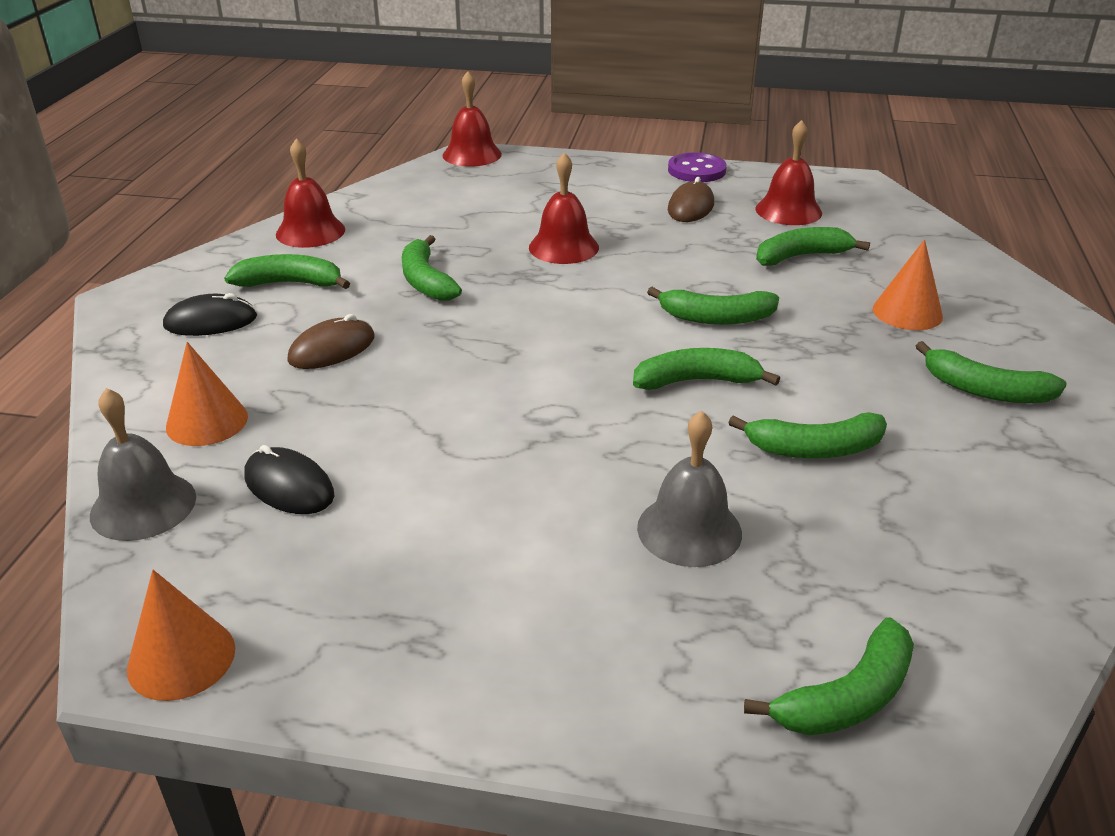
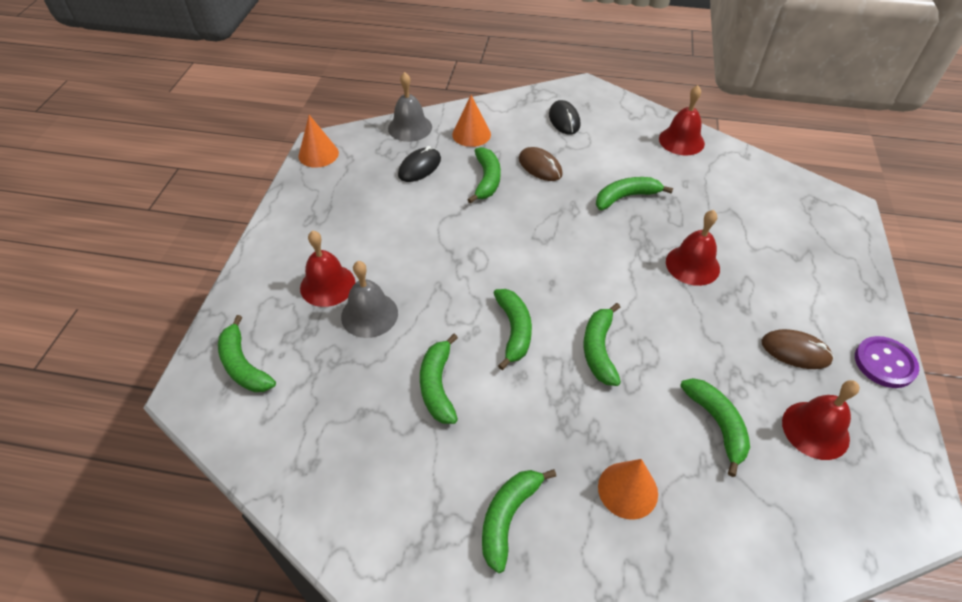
camera: 90 degrees right, 15 degrees up
(290, 283) = (611, 141): green banana -> green banana (486, 180)
(472, 154) = (847, 208): red bell -> red bell (327, 285)

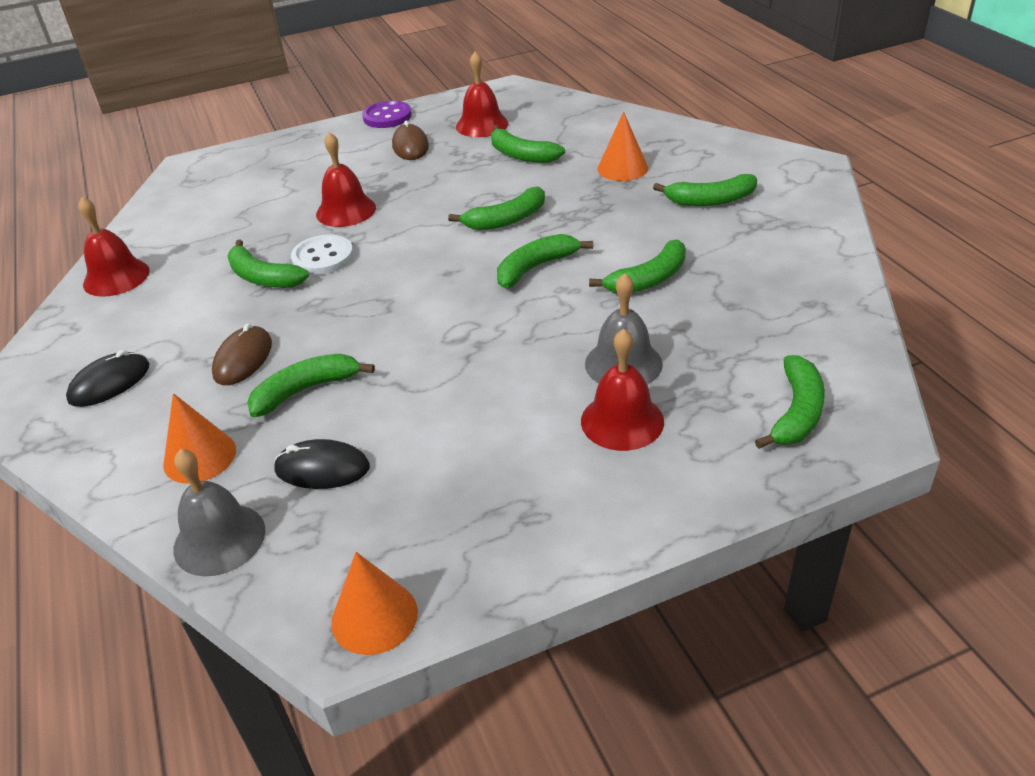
camera: 120 degrees left, 10 degrees down
(629, 230) = (323, 257): none -> white button
(717, 424) = (521, 155): green banana -> green banana turned 90 degrees counterclockwise

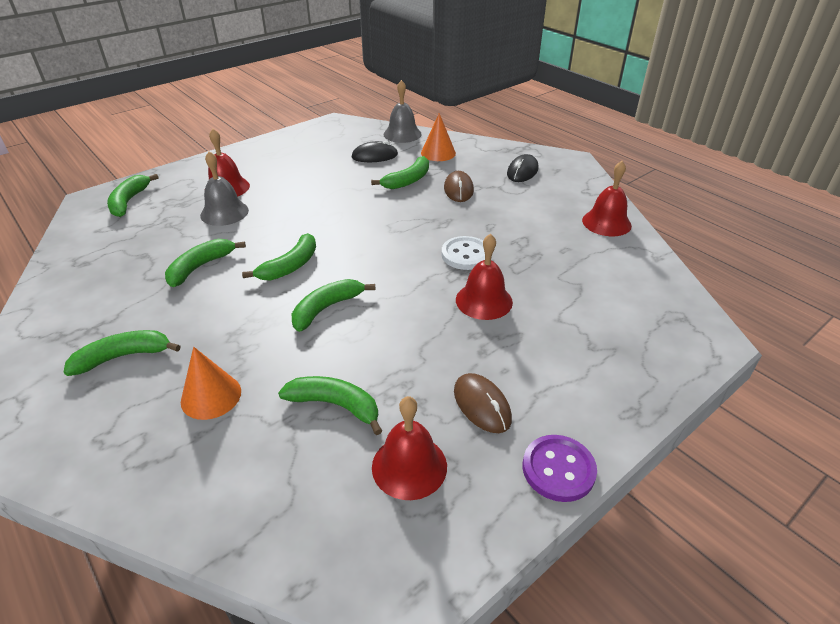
camera: 160 degrees right, 0 degrees up
(263, 277) = (497, 235): green banana -> none
(374, 616) = (325, 126): orange cone -> none

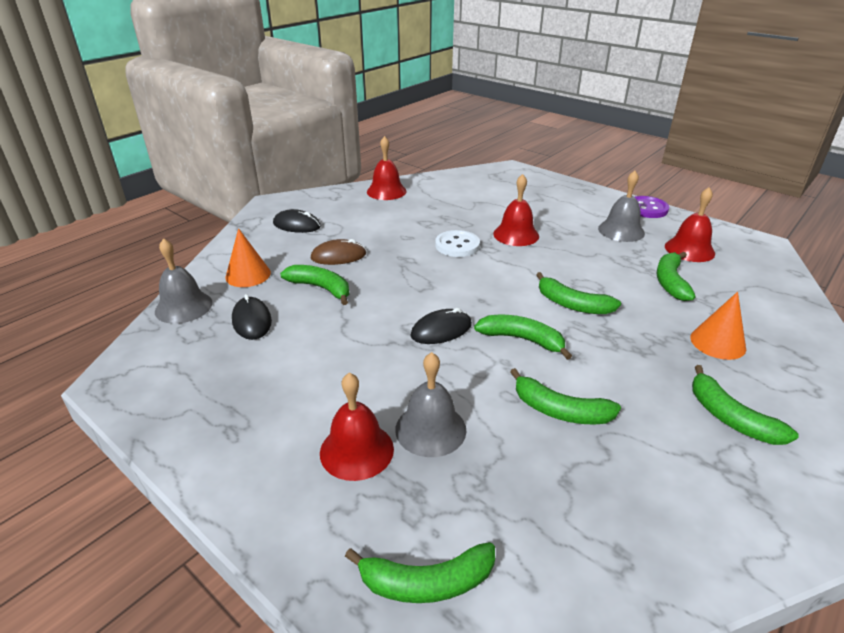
camera: 100 degrees left, 5 degrees down
(325, 228) = (441, 330): none -> black mouse
(482, 405) = (621, 230): brown mouse -> grey bell

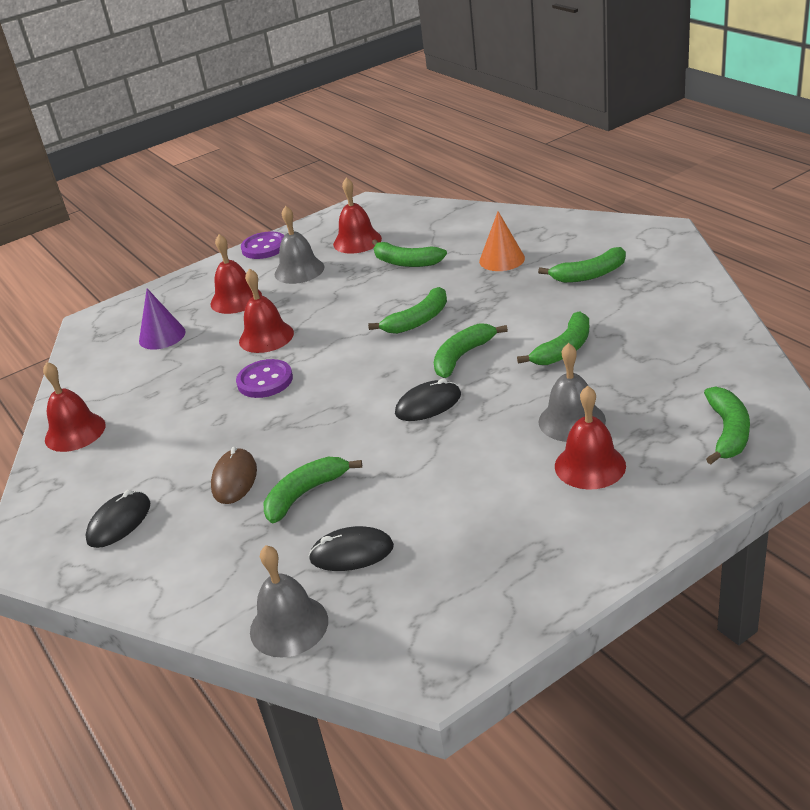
camera: 70 degrees left, 0 degrees up
(248, 275) = (236, 565): orange cone -> none
(441, 330) = (428, 404): black mouse -> black mouse turned 75 degrees clockwise
(457, 245) = (265, 381): white button -> purple button
(501, 195) = (162, 336): none -> purple cone
(562, 212) = (236, 299): none -> red bell

